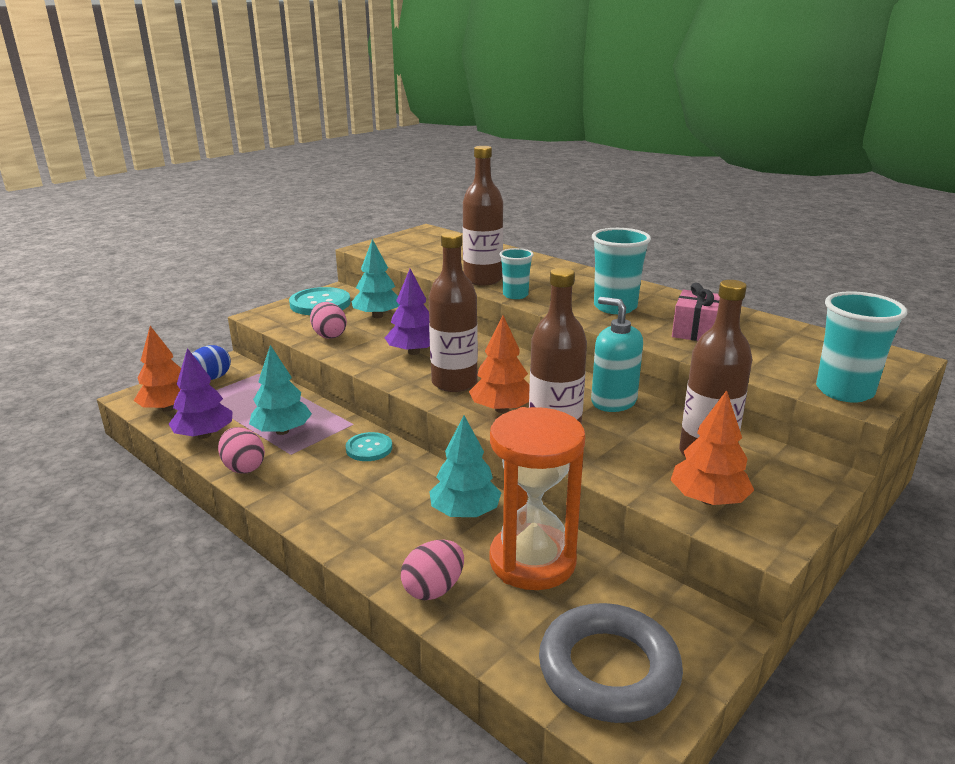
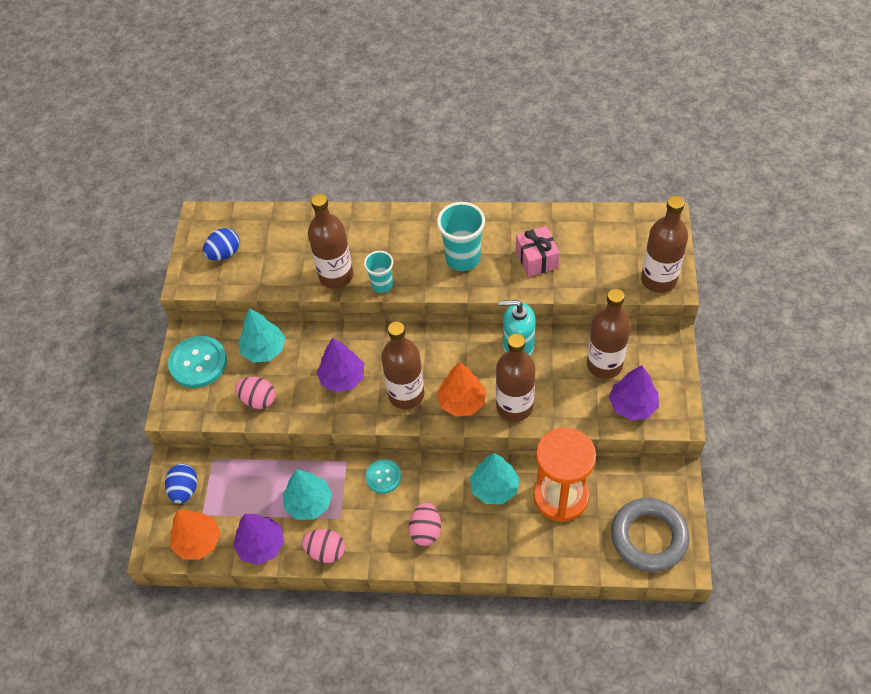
camera: 35 degrees left, 30 degrees up
(414, 246) = (224, 254): none -> blue egg
(433, 589) = (532, 553): pink egg -> pink egg (426, 530)
(708, 500) = (632, 405): orange tree -> purple tree
(844, 391) = (658, 280): turquoise cup -> brown bottle

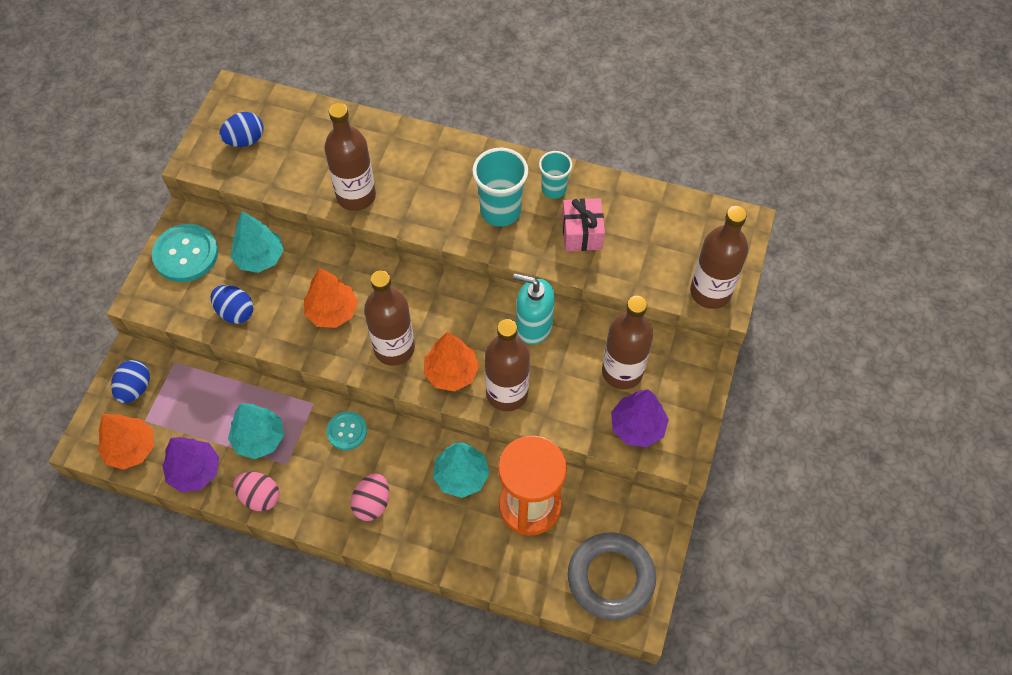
camera: 10 degrees right, 5 degrees up
(258, 400) = (235, 312): pink egg -> blue egg
(342, 378) = (332, 311): purple tree -> orange tree
(382, 285) = (402, 219): turquoise cup -> turquoise cup (553, 189)

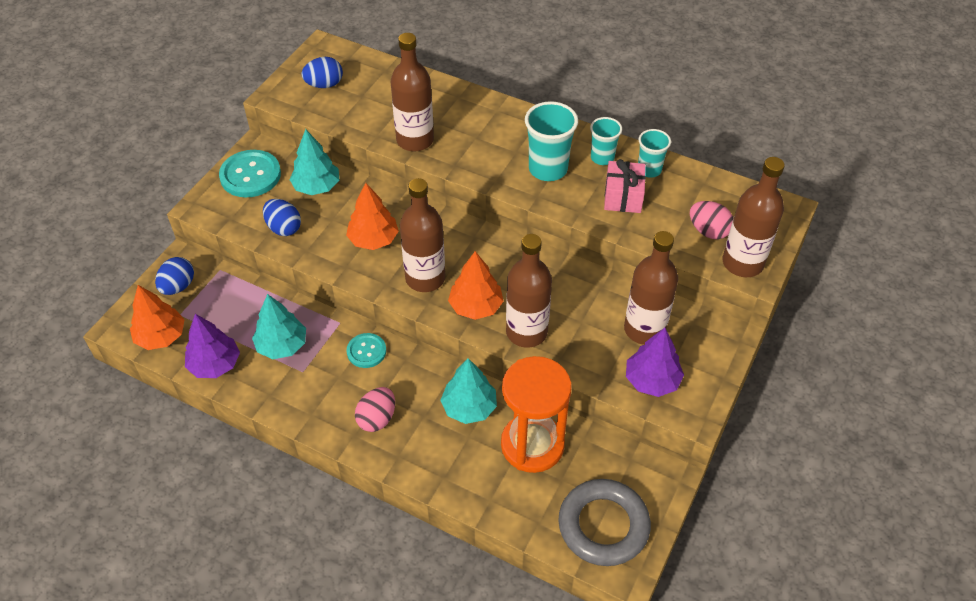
camera: 10 degrees right, 10 degrees down
(260, 497) = (270, 396): pink egg -> pink egg (708, 231)
(533, 326) = (563, 278): turquoise soap dispenser -> none
(603, 197) = (649, 170): none -> turquoise cup

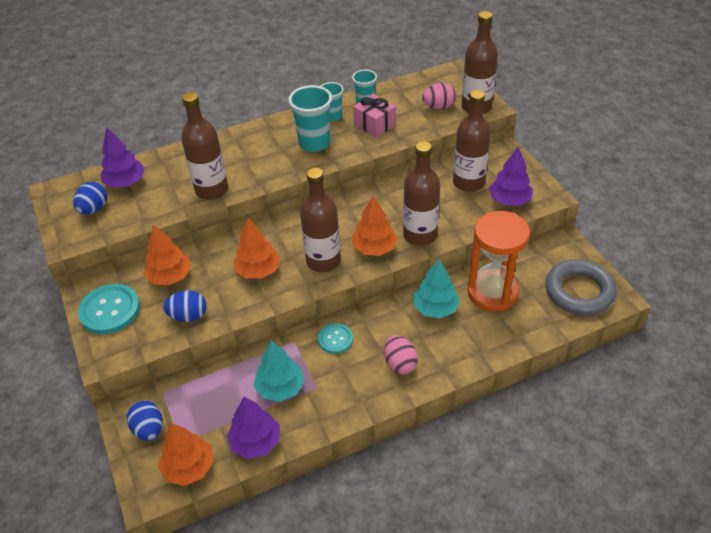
camera: 50 degrees left, 5 degrees down
(316, 187) = (170, 277): turquoise tree -> orange tree
(372, 81) = (125, 182): none -> purple tree

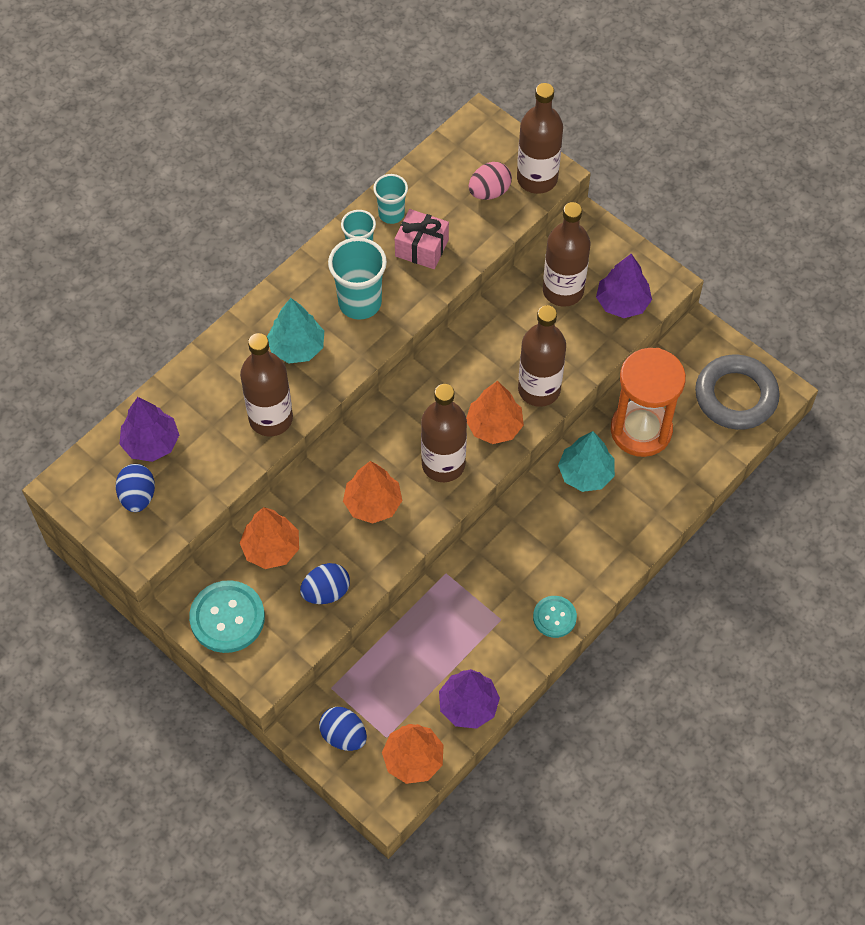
camera: 25 degrees left, 15 degrees up
(280, 388) = (461, 634): turquoise tree -> turquoise tree (297, 347)
(335, 339) = (492, 553): turquoise button -> turquoise button (554, 617)
(400, 363) = (578, 558): pink egg -> none

